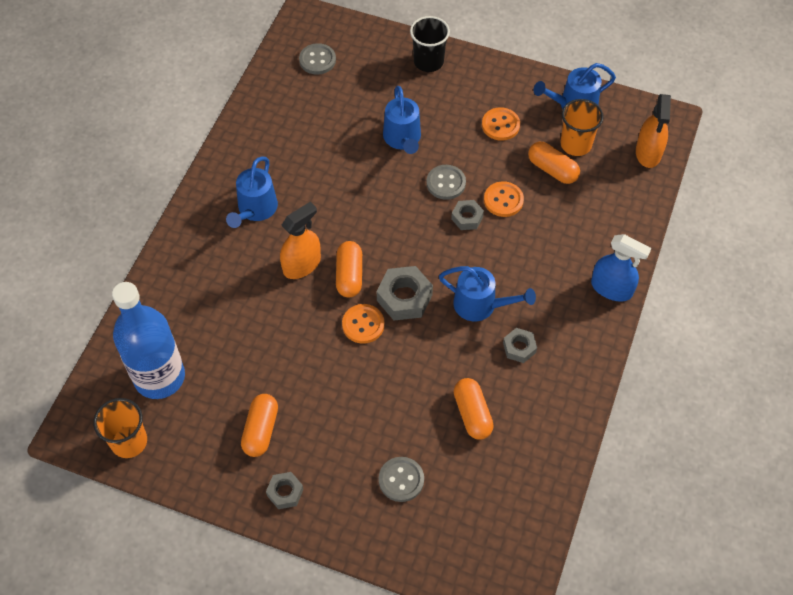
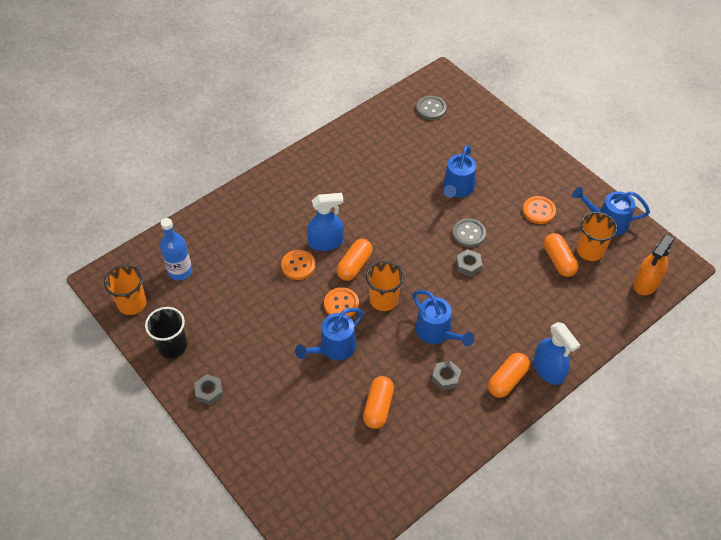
camera: 30 degrees right, 5 degrees down
(159, 377) = (180, 271): blue bottle -> blue bottle, size x0.60
(255, 210) = (319, 191): blue watering can -> blue watering can (333, 348)
(261, 430) = (222, 341): orange capsule -> orange capsule (507, 380)
(302, 265) = (326, 242): orange spray bottle -> blue spray bottle
(401, 480) = (295, 426): grey button -> none
(404, 297) = (383, 300): grey nut -> orange cup
(428, 61) = (513, 143): black cup -> black cup (172, 346)
(503, 200) = (505, 265): orange button -> orange button (298, 266)

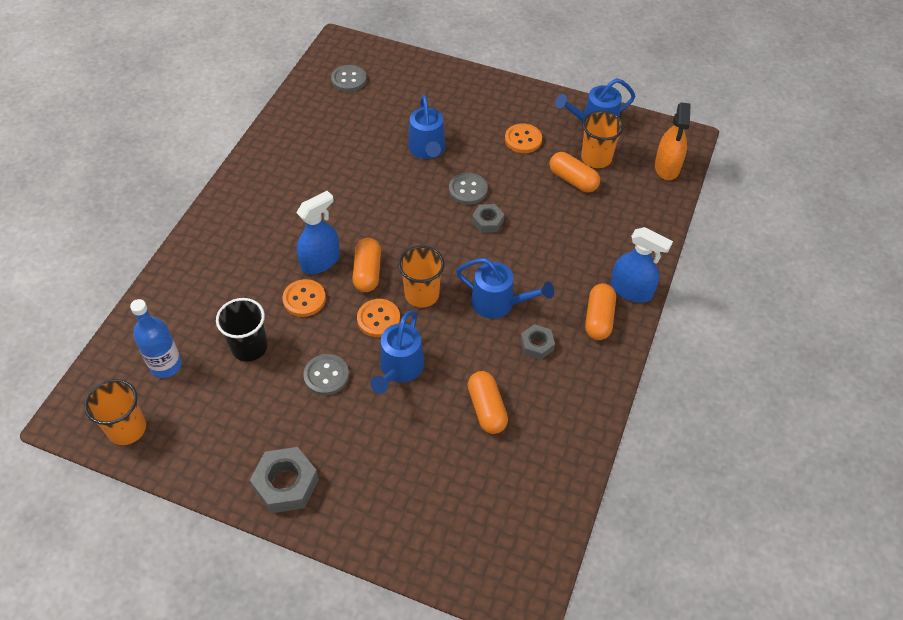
camera: 30 degrees left, 0 degrees up
(172, 346) = (208, 454): black cup -> black cup (249, 347)
(209, 392) = (286, 484): grey nut -> grey nut, size x1.67
(280, 328) = (326, 375): none -> grey button

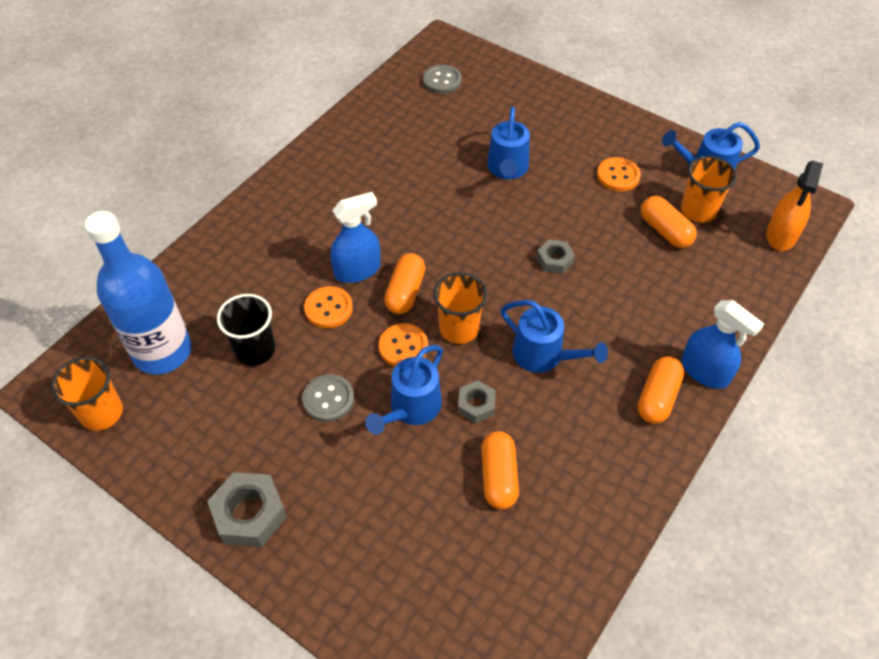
camera: 15 degrees right, 0 degrees up
(166, 365) = (162, 352): blue bottle -> blue bottle, size x1.66
(468, 190) = (541, 221): grey button -> none
(536, 345) = (576, 413): grey nut -> grey nut (476, 405)

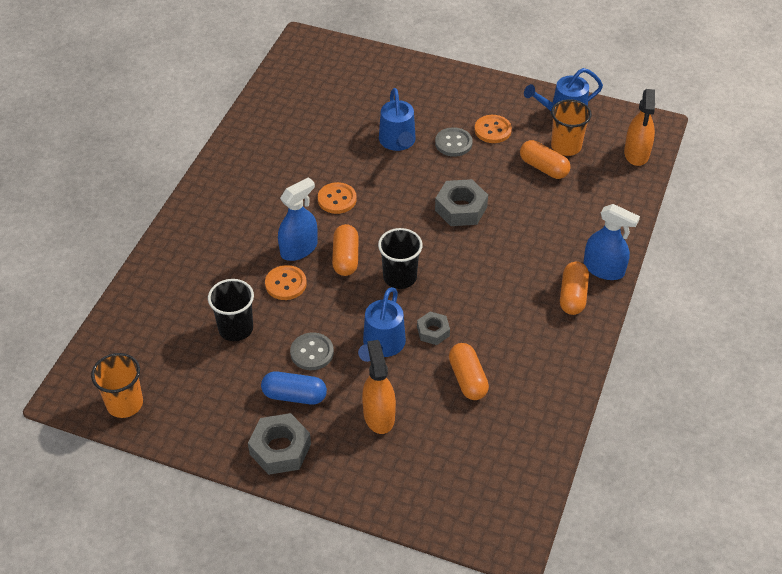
camera: 15 degrees left, 5 degrees down
(162, 352) = (156, 346): blue bottle -> none
(290, 449) = (294, 396): none -> blue capsule
(378, 499) = (379, 415): none -> orange spray bottle
(403, 347) = (359, 300): orange button -> orange button (337, 199)
(442, 81) = (315, 76): grey button -> grey button (453, 143)
(459, 328) = (400, 277): orange cup -> black cup
(544, 356) = (475, 284): blue watering can -> none
(554, 260) = (461, 208): grey nut -> grey nut, size x1.67

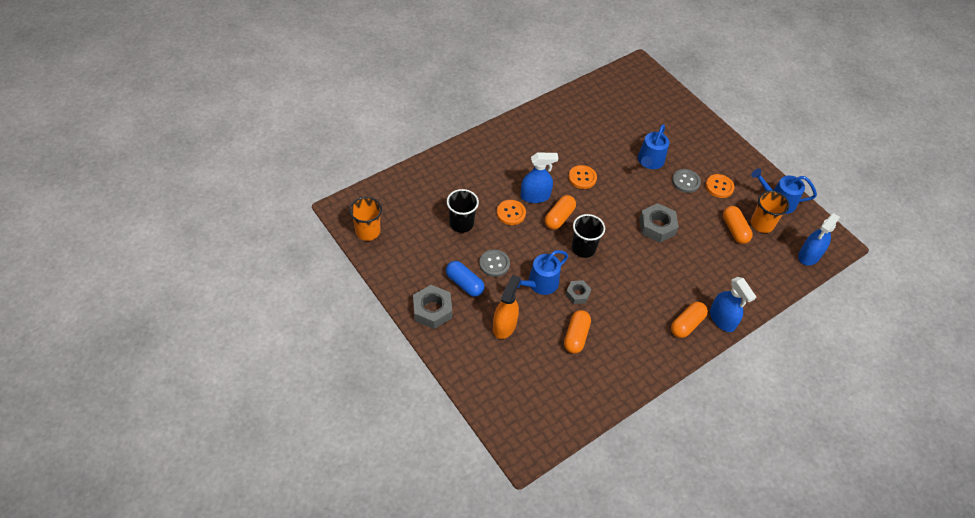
camera: 30 degrees right, 5 degrees up
(636, 153) = (809, 255): orange spray bottle -> blue spray bottle

